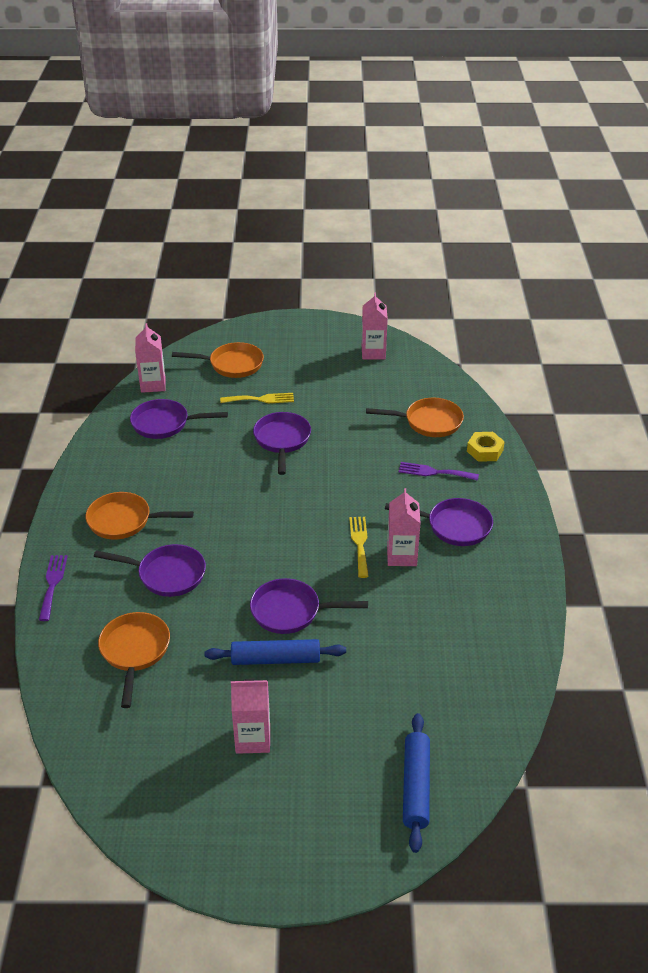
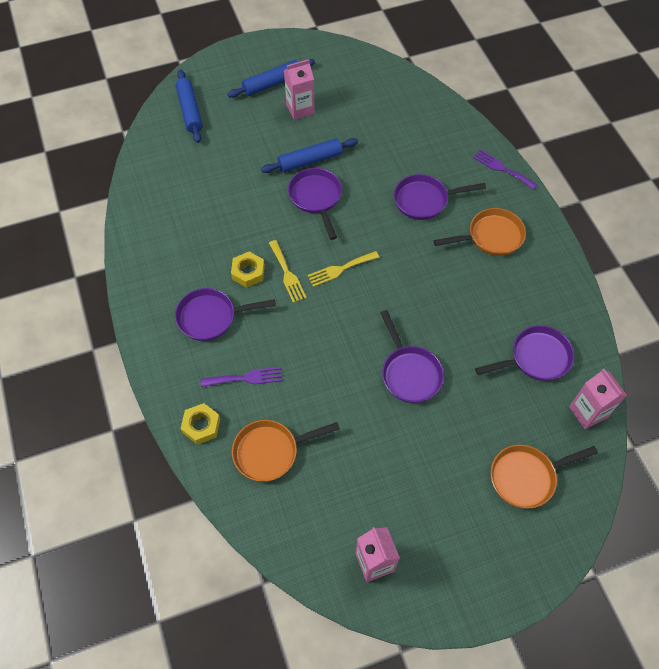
camera: 160 degrees right, 20 degrees up
(53, 584) = (502, 168): purple fork -> purple fork turned 150 degrees clockwise
(135, 651) = (408, 139): orange pan -> none
(261, 399) = (462, 428): yellow fork -> yellow fork (340, 269)
(274, 796) = (272, 84): none -> blue rolling pin
(290, 611) = (316, 198): purple pan -> purple pan turned 90 degrees counterclockwise
(401, 556) = (248, 272): pink carton -> yellow nut

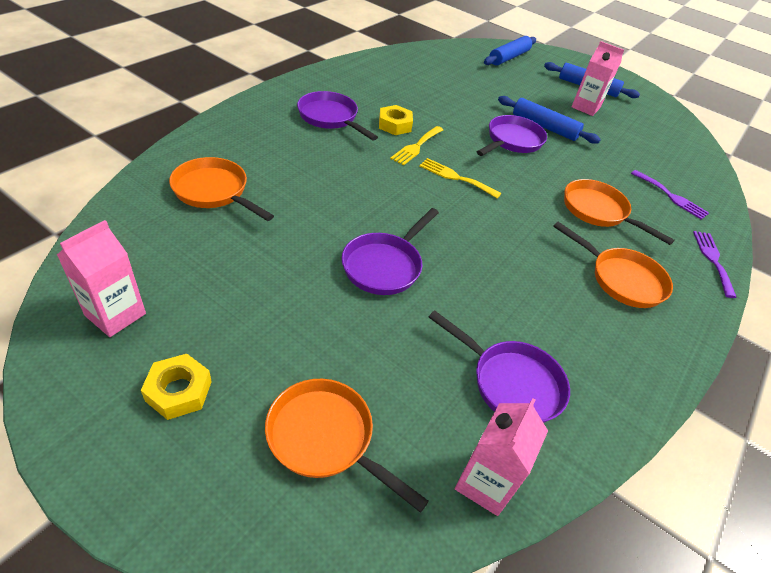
camera: 50 degrees right, 15 degrees down
(201, 426) = (214, 142): yellow nut -> yellow nut (178, 391)
(245, 378) = (284, 154): purple fork -> purple fork (671, 196)
(424, 200) = (598, 211): purple pan -> orange pan

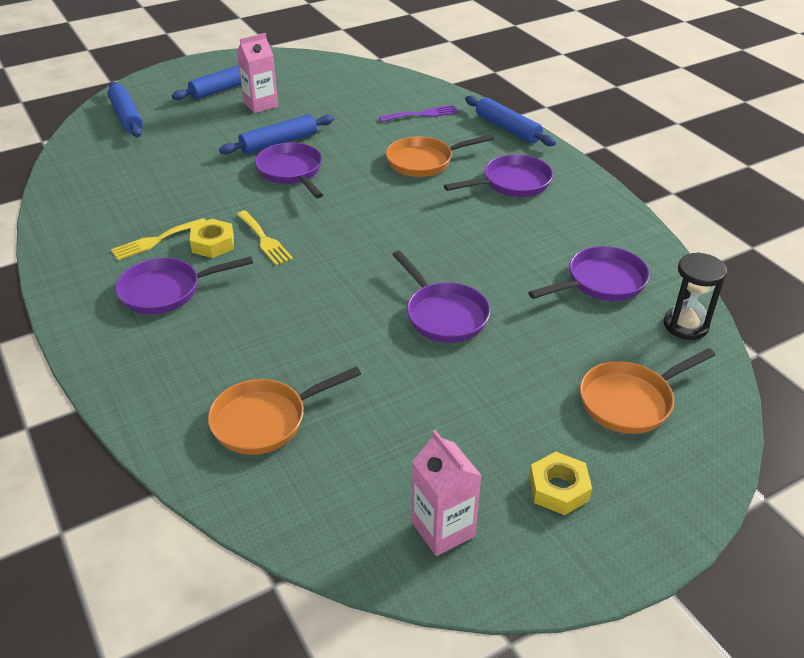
camera: 60 degrees left, 5 degrees down
(456, 177) = (332, 229): yellow fork -> yellow fork (156, 240)
(485, 483) = (685, 325): pink carton -> black hourglass
(621, 279) = (512, 183): orange pan -> purple pan
(713, 260) = (507, 129): purple fork -> blue rolling pin

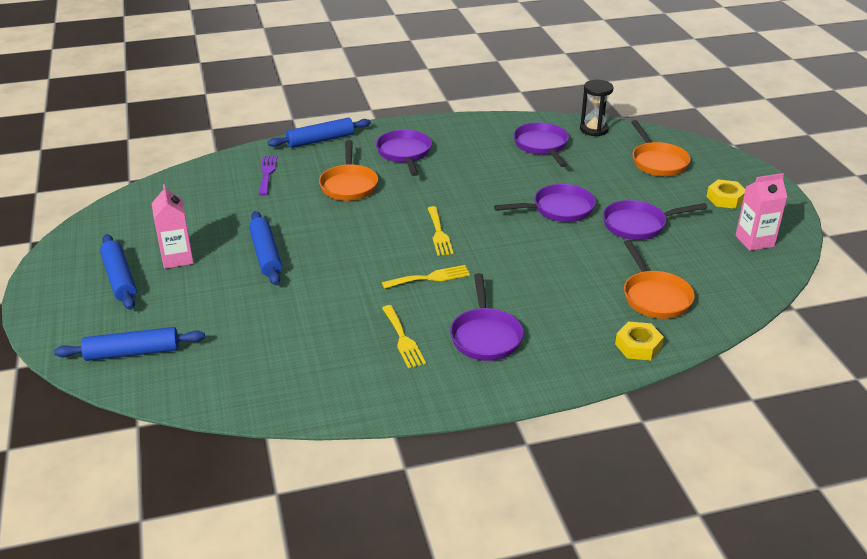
camera: 75 degrees left, 5 degrees down
(213, 244) = (424, 306): yellow nut -> yellow nut (638, 346)
(291, 172) = (325, 253): purple pan -> purple pan (638, 225)
(351, 232) = (439, 233): none -> yellow fork

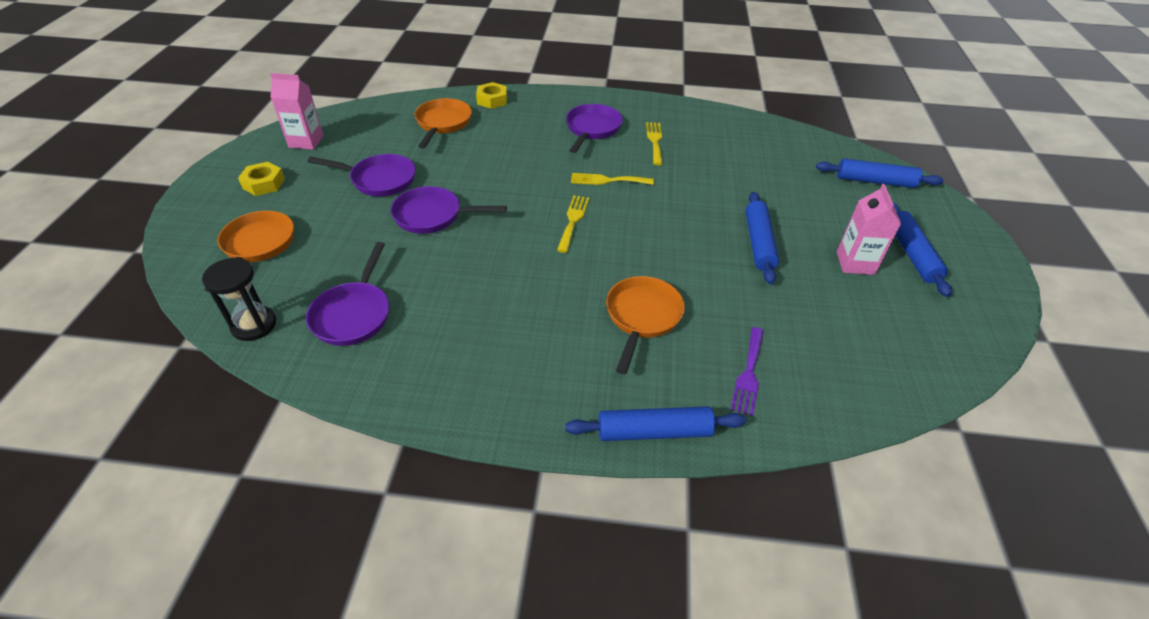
camera: 160 degrees left, 10 degrees up
(404, 153) = (542, 356): purple pan -> none

